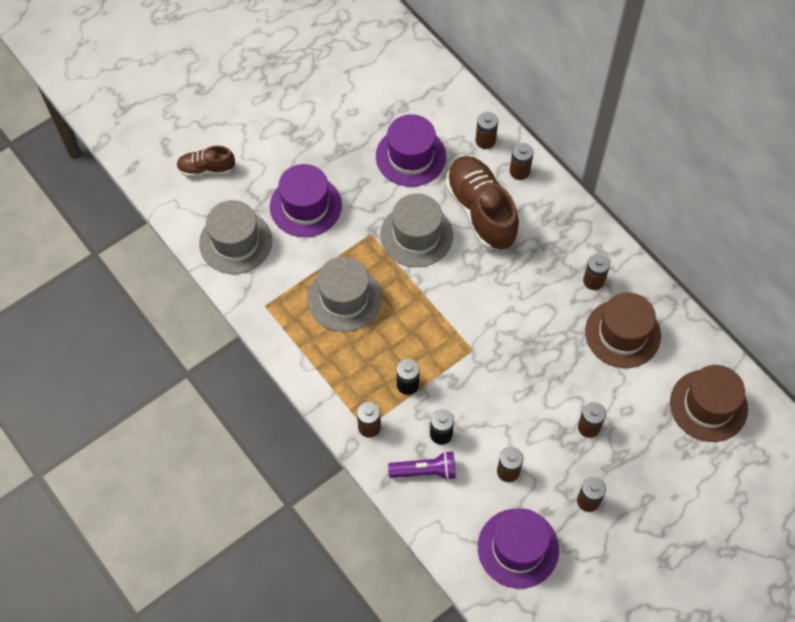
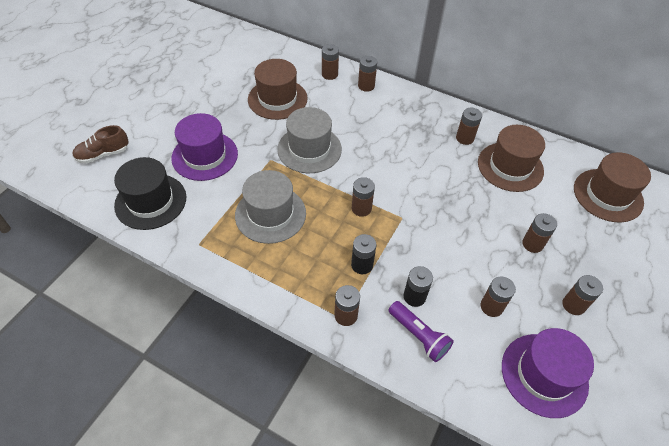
camera: 25 degrees left, 10 degrees down
(235, 242) = (151, 201): grey hat -> black hat
(411, 156) = (277, 99): purple hat -> brown hat
(425, 471) = (419, 336): purple flashlight -> purple flashlight turned 75 degrees clockwise
(437, 325) = (361, 208): none -> brown battery
(481, 211) = (352, 119): brown shoe -> none

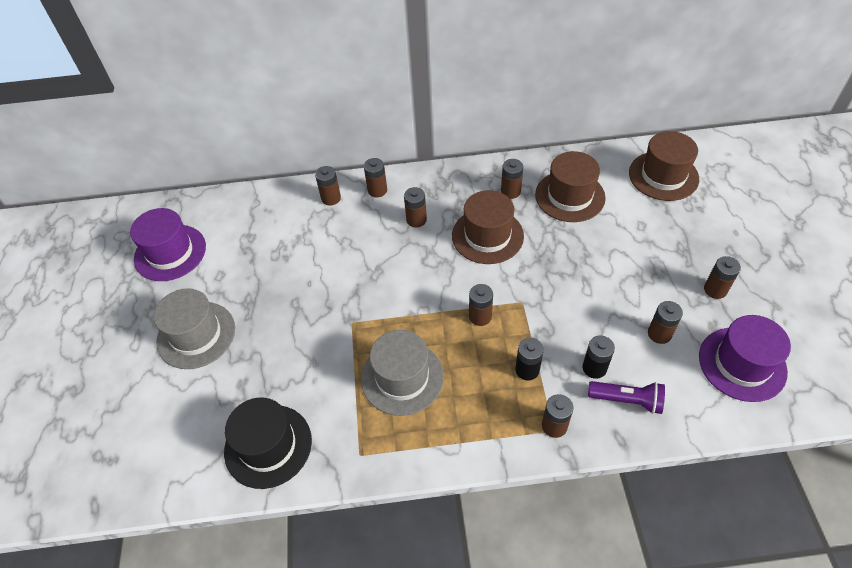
camera: 30 degrees left, 0 degrees up
(103, 154) = (164, 431): brown shoe -> none
(205, 156) = (280, 361): purple hat -> purple hat (170, 252)
(277, 99) = (301, 255): brown hat -> brown hat (487, 236)
(309, 149) = (380, 288): grey hat -> grey hat (196, 335)
(532, 244) = (644, 257): brown battery -> brown battery (416, 220)

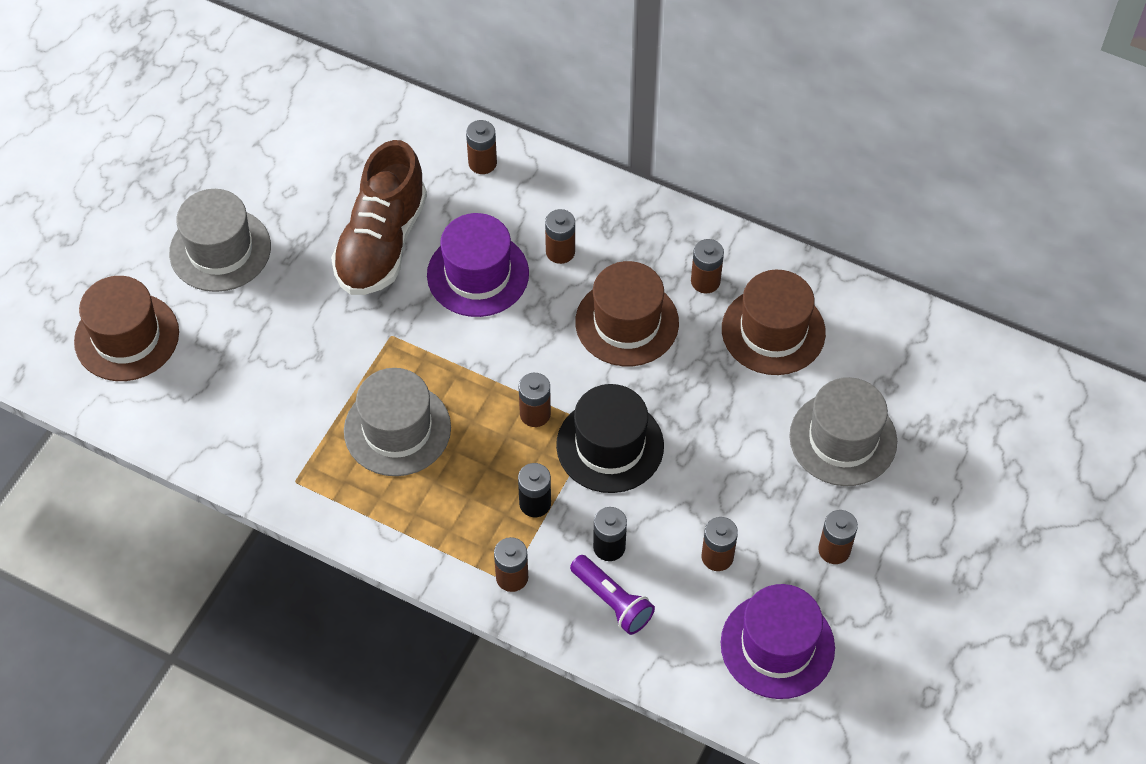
camera: 30 degrees right, 5 degrees up
(170, 252) = (255, 130): purple hat -> purple hat (478, 274)
(268, 445) = (214, 416): black hat -> black hat (610, 445)
(303, 273) = (382, 243): none -> brown shoe
(377, 190) = (545, 184): brown battery -> none
(659, 229) = (843, 439): none -> grey hat
(663, 176) = (919, 374): brown hat -> brown hat (127, 337)

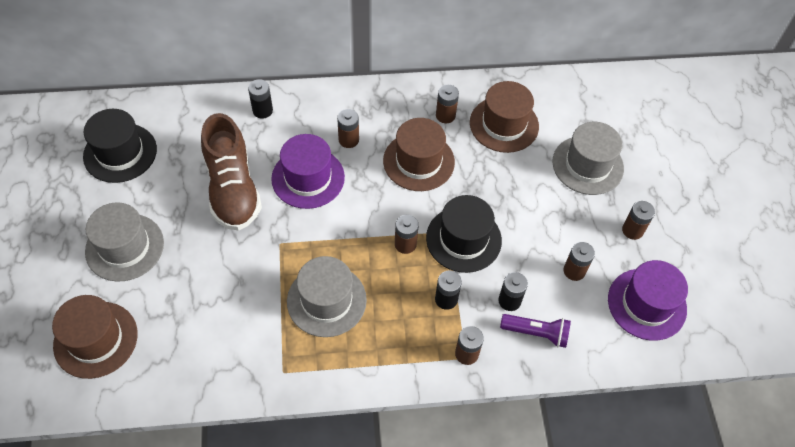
camera: 35 degrees left, 0 degrees up
(285, 135) = (120, 153): none -> black hat
(482, 163) = (262, 110): brown battery -> black battery

